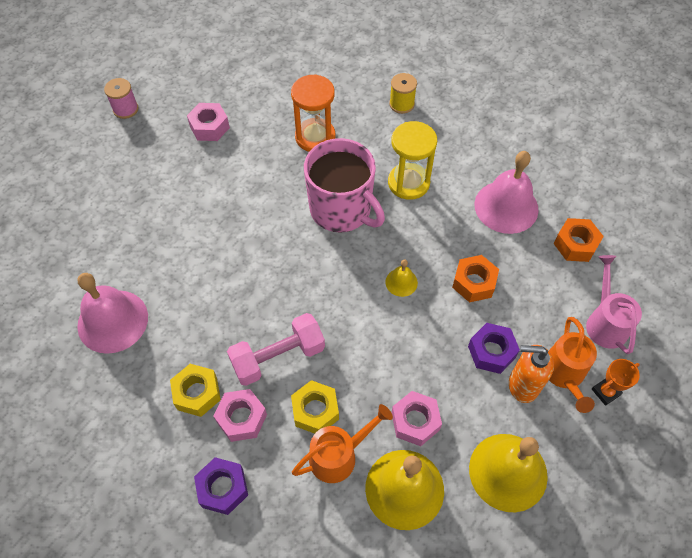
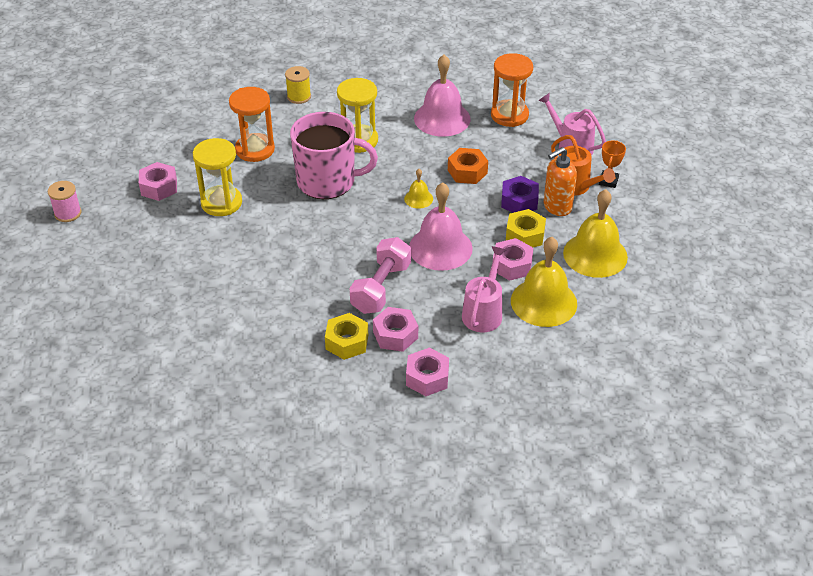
camera: 40 degrees left, 15 degrees down
(112, 321) = (229, 343): pink bell -> pink bell (440, 248)
(223, 488) = (427, 377): purple nut -> pink nut
(239, 174) = (221, 203): none -> yellow hourglass
(315, 411) = (441, 300): yellow nut -> yellow nut (525, 235)
(339, 455) = (484, 312): orange watering can -> pink watering can
(575, 244) = (509, 115): orange nut -> orange hourglass

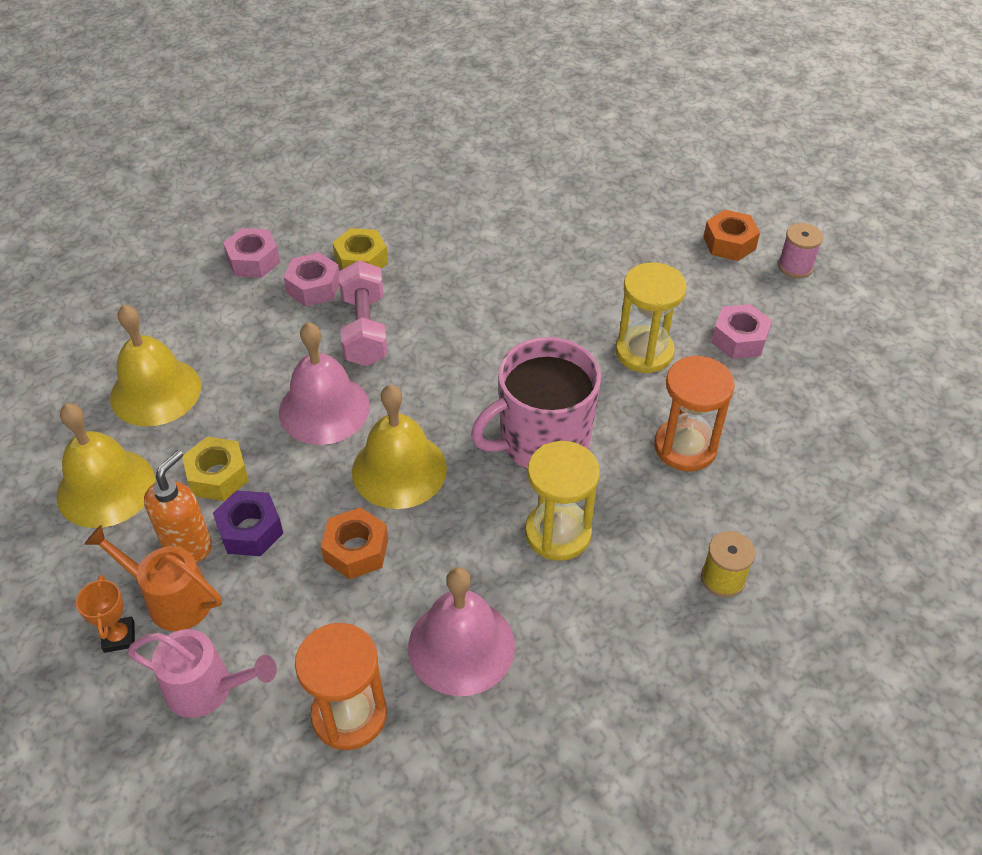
camera: 150 degrees right, 5 degrees up
(86, 245) = (729, 243): none -> orange nut
(418, 198) = (399, 470): yellow bell -> yellow bell, size x2.10
(484, 312) = (225, 350): pink watering can -> none
(512, 265) = (217, 424): pink nut -> none

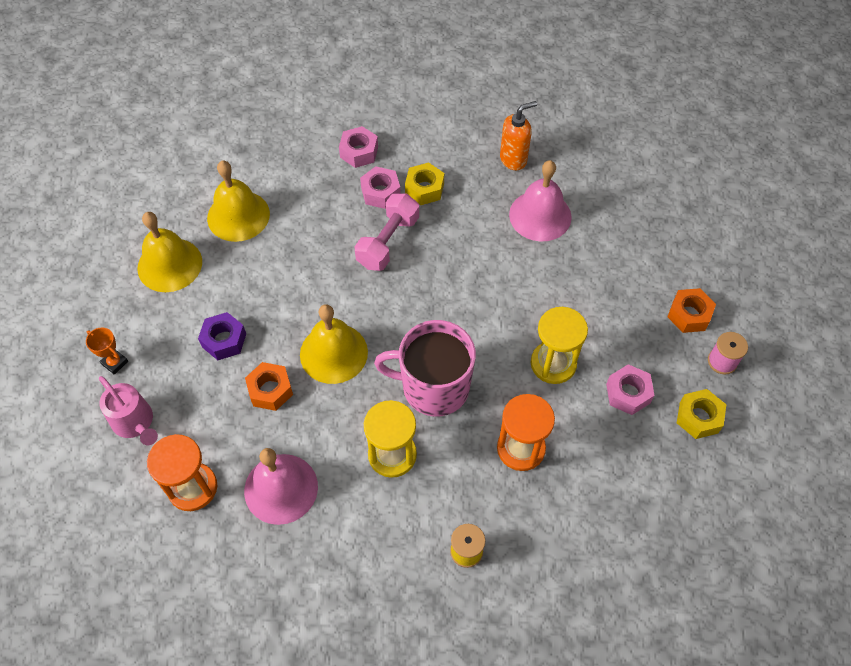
camera: 35 degrees right, 10 degrees up
(119, 637) = (115, 362): orange trophy -> orange trophy turned 75 degrees counterclockwise
(171, 599) = (154, 357): orange watering can -> none
(188, 545) = (186, 329): orange soap dispenser -> orange soap dispenser (513, 159)
(218, 476) = (232, 294): yellow nut -> yellow nut (698, 417)
(324, 409) = (322, 284): pink bell -> pink bell (540, 215)

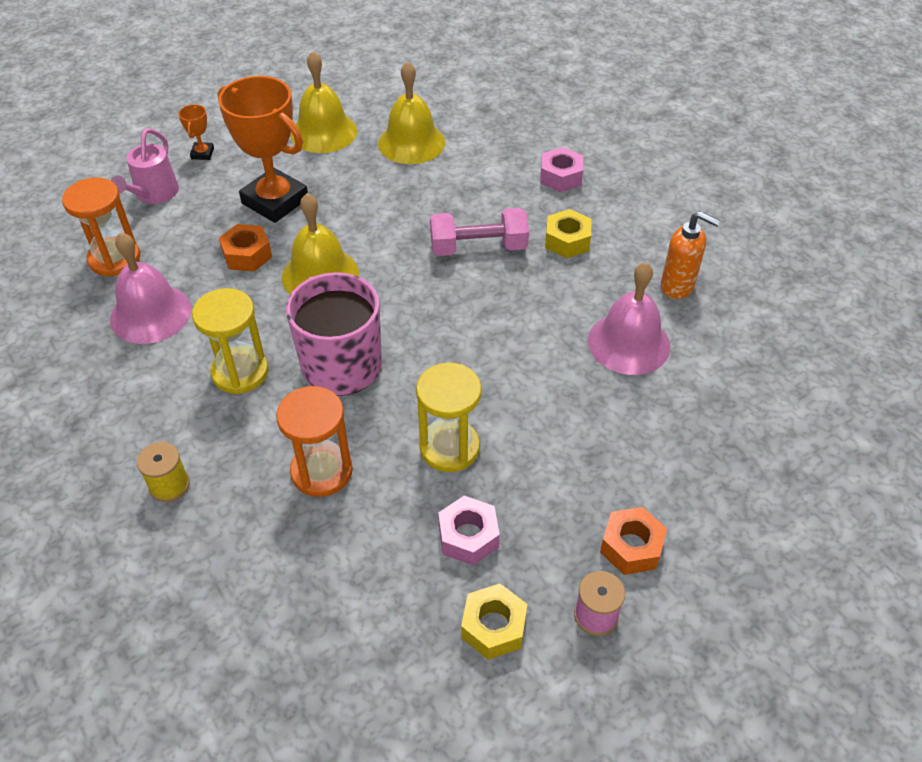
camera: 55 degrees right, 10 degrees down
(224, 340) = (275, 201): purple nut -> orange trophy
(380, 192) = (530, 214): pink nut -> none

